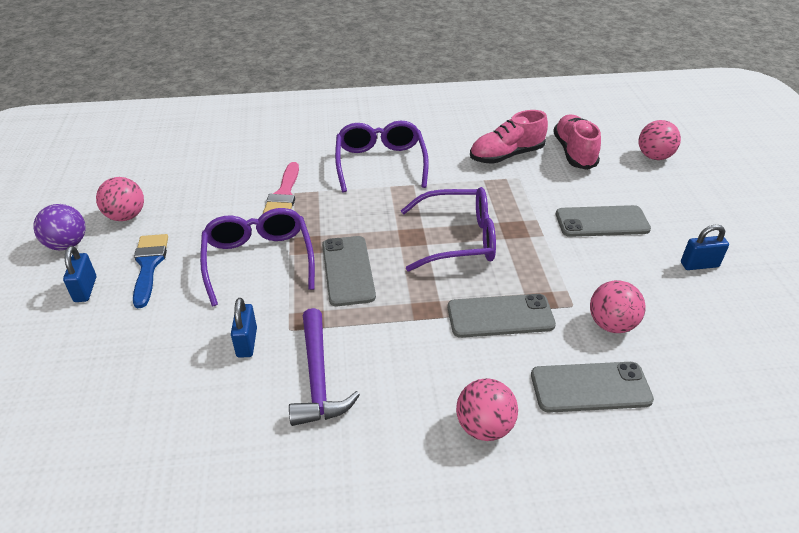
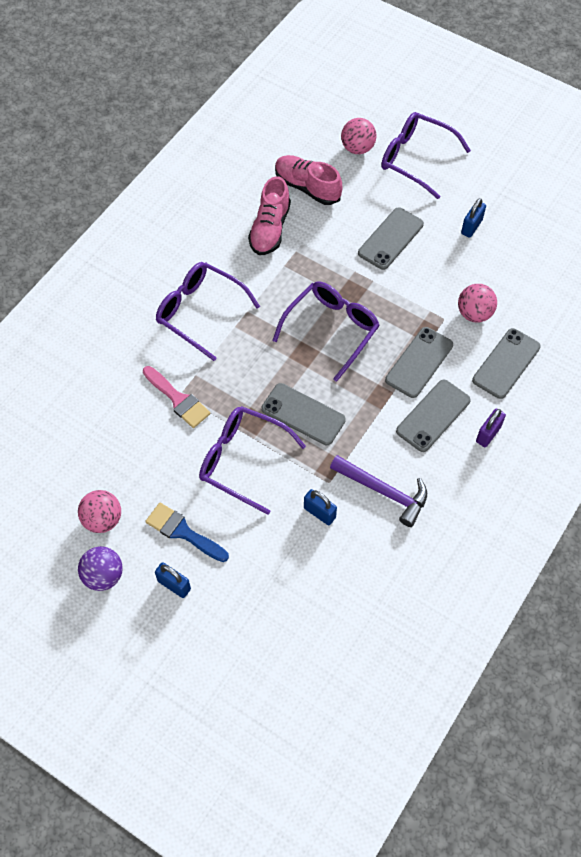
camera: 50 degrees left, 20 degrees up
(452, 364) = (433, 415): none -> grey phone
(484, 427) = (488, 434): pink ball -> purple padlock
(703, 191) = (416, 159): none -> purple glasses

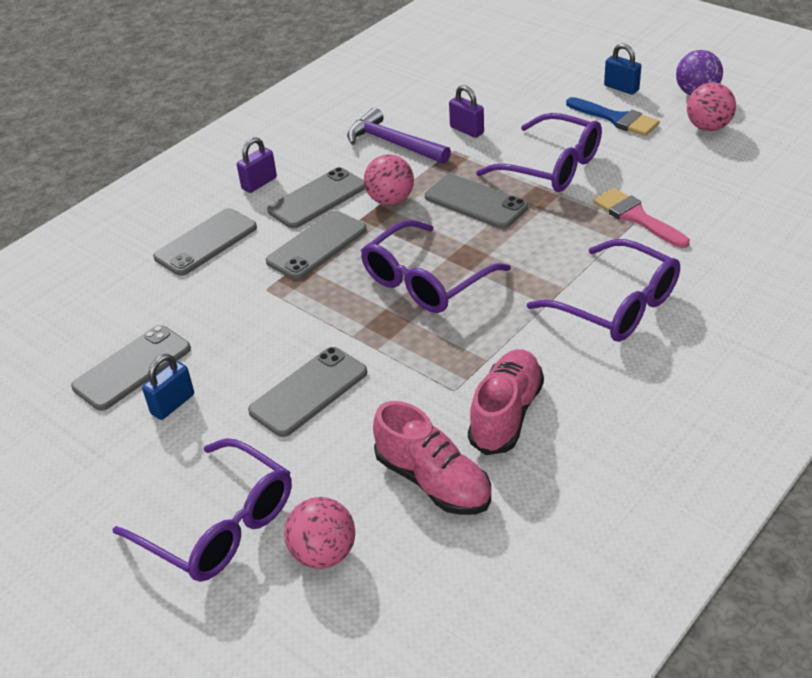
camera: 170 degrees left, 20 degrees down
(319, 513) = (467, 130): blue padlock -> purple padlock
(474, 313) = (222, 294): pink ball -> pink ball (390, 200)
(509, 251) = (132, 368): none -> grey phone

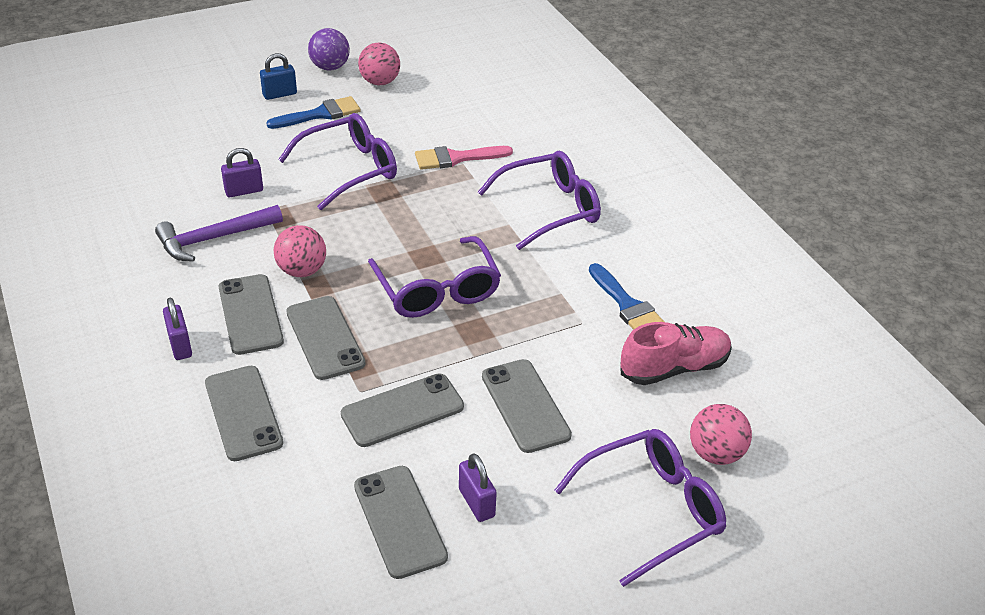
camera: 70 degrees left, 0 degrees up
(173, 404) = (476, 503): blue padlock -> purple padlock
(475, 202) = (356, 225): grey phone -> grey phone (402, 410)
(506, 414) = (627, 306): pink shoe -> blue brush

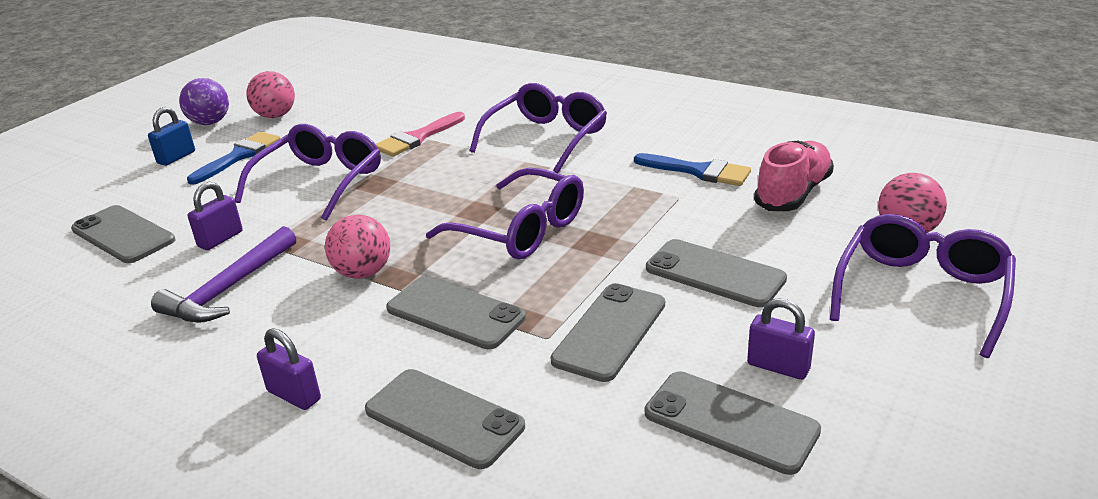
camera: 30 degrees left, 10 degrees down
(250, 314) = (348, 331): grey phone -> grey phone (123, 235)

